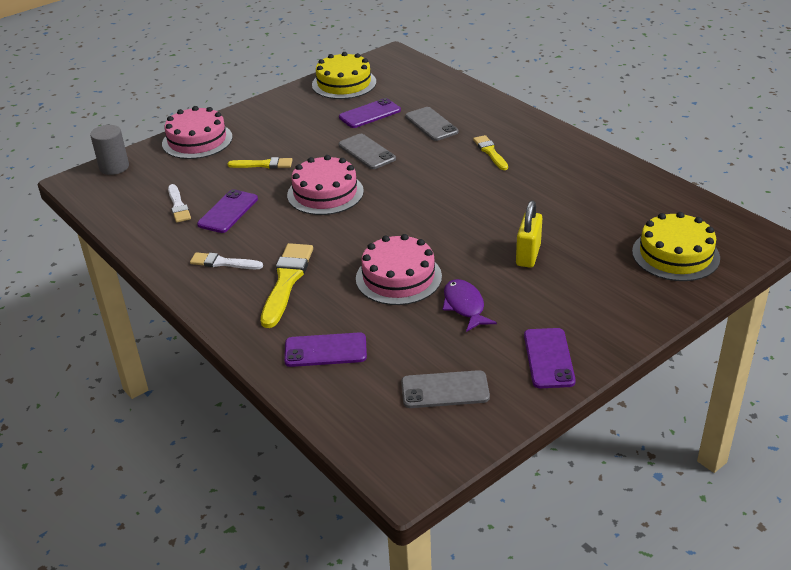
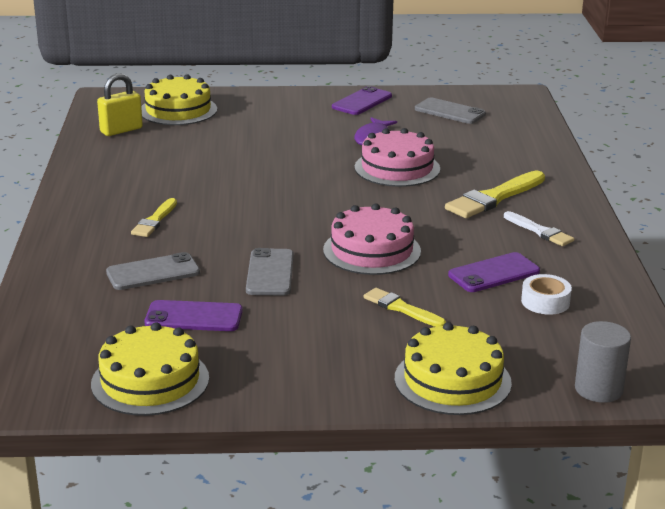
camera: 145 degrees left, 10 degrees down
(178, 206) = (545, 302): white brush -> white tape
(197, 140) = (452, 380): pink cake -> yellow cake
(325, 350) = (508, 151): purple phone -> none
(431, 124) = (153, 272): grey phone -> grey phone turned 60 degrees clockwise
(528, 255) = (277, 145): yellow padlock -> yellow padlock (121, 130)

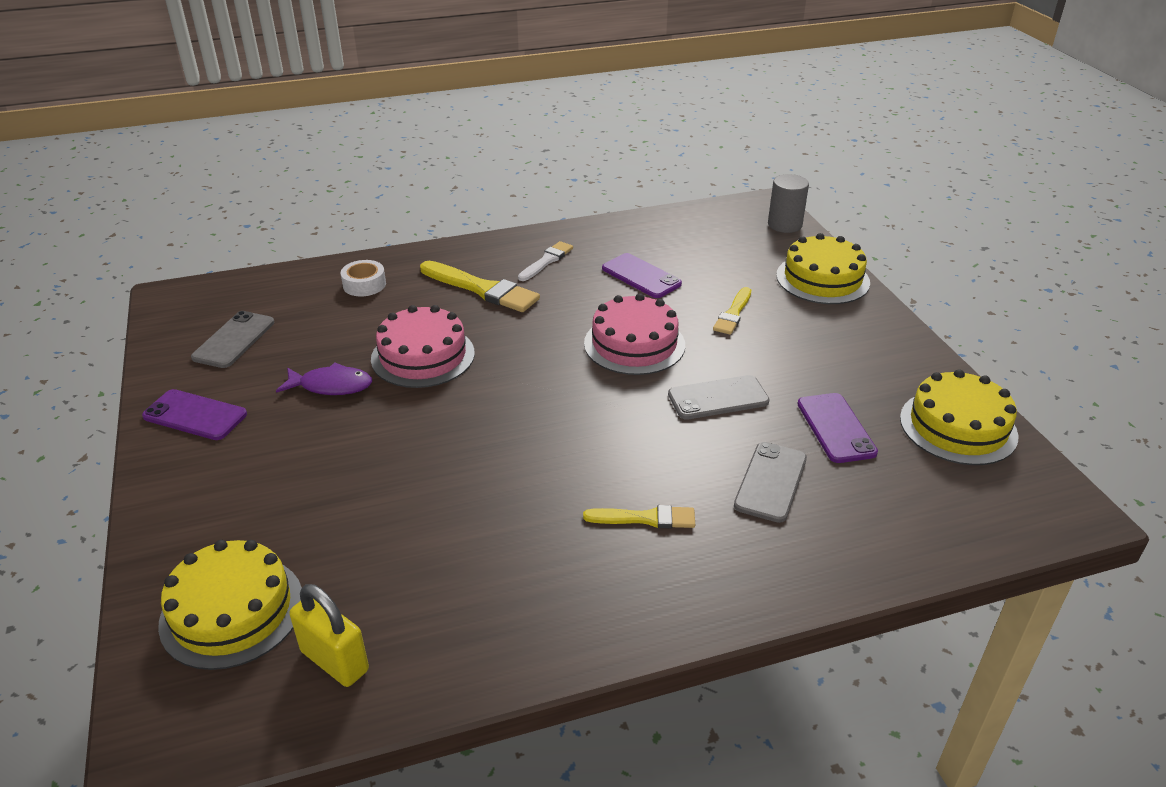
camera: 105 degrees left, 10 degrees up
(153, 272) = (770, 482): grey phone -> grey phone turned 60 degrees clockwise
(545, 302) = (675, 250): white tape -> white tape (364, 284)

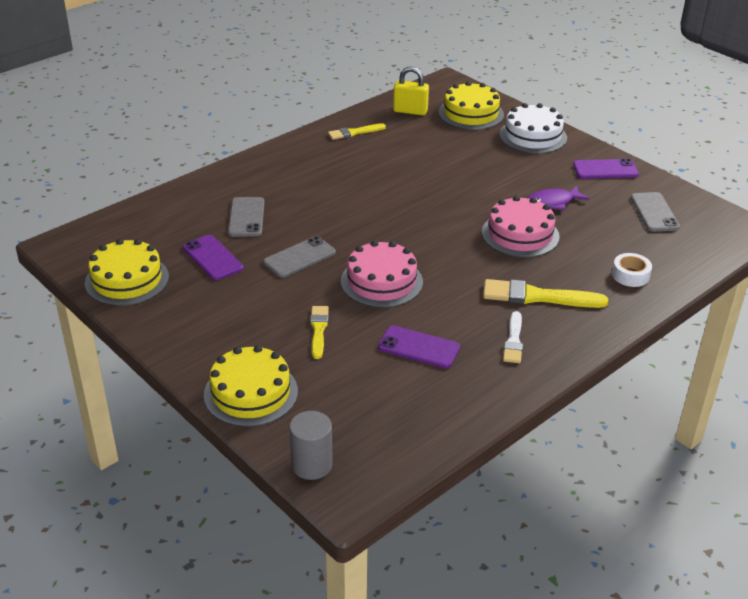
camera: 155 degrees right, 0 degrees up
(202, 513) = (533, 136): none -> white cake
(645, 518) = (310, 185): yellow brush -> yellow brush (354, 132)

